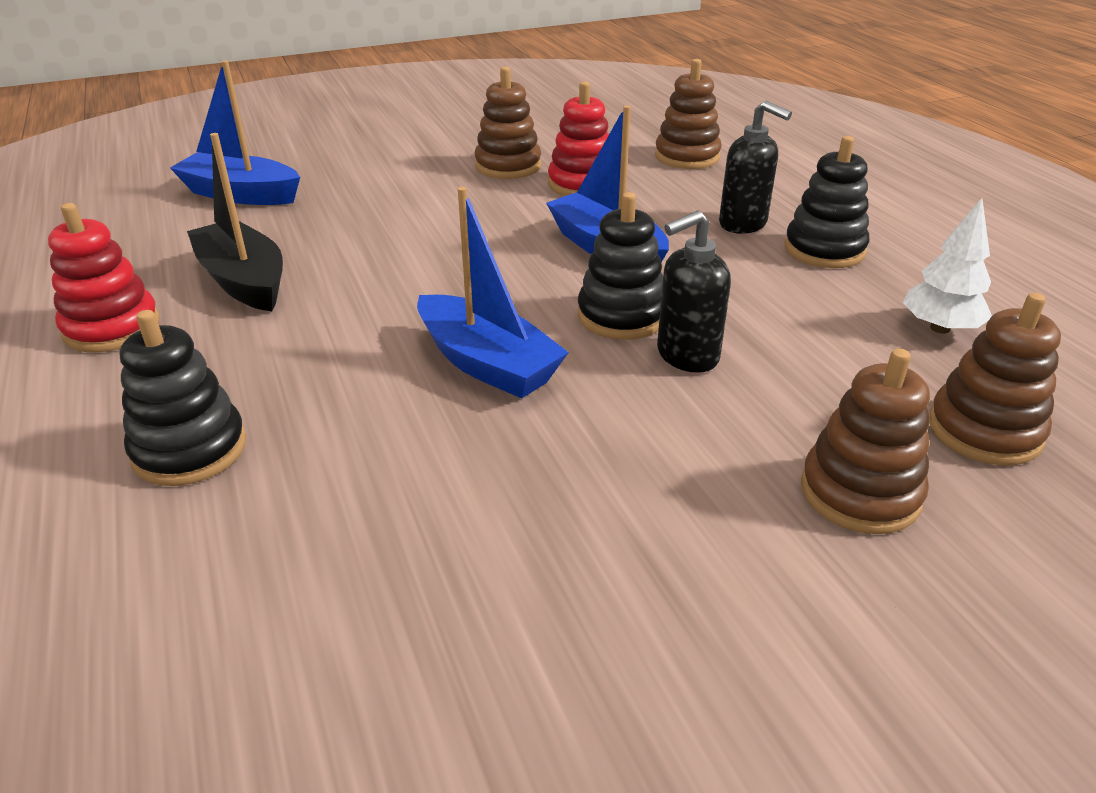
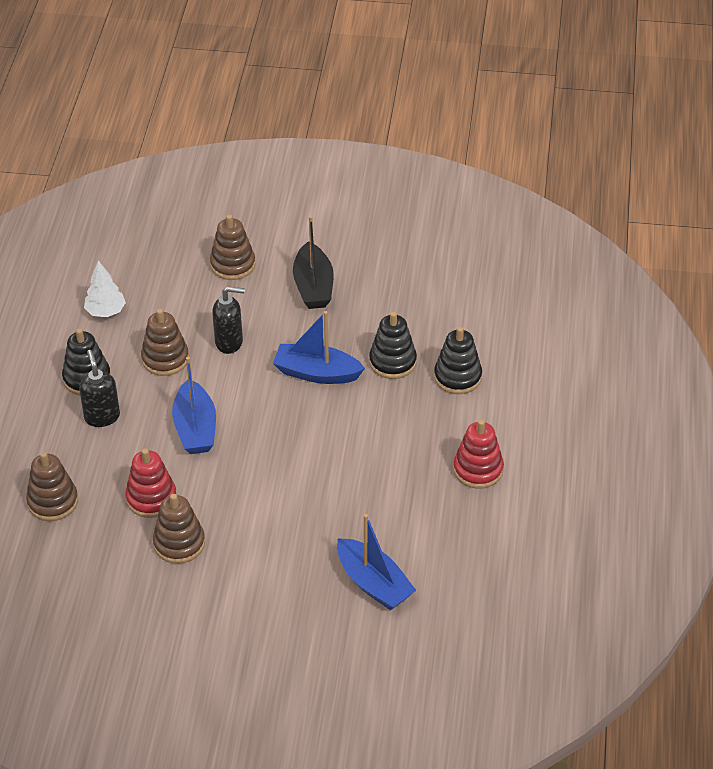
camera: 150 degrees left, 10 degrees up
(244, 281) = (402, 482): black boat -> black boat (313, 286)
(487, 364) = (316, 373): blue boat -> blue boat turned 60 degrees counterclockwise
(622, 316) = (234, 376): black stacking toy -> black stacking toy (392, 362)
(984, 431) = (159, 266): brown stacking toy -> brown stacking toy (165, 359)

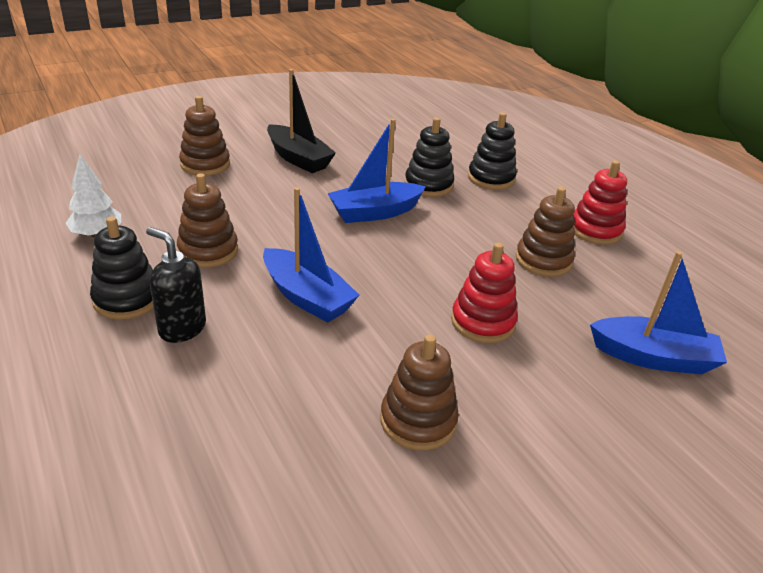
camera: 40 degrees left, 10 degrees down
(53, 502) = (199, 454): brown stacking toy -> brown stacking toy (543, 260)
(151, 498) = (330, 387): red stacking toy -> red stacking toy (482, 322)
(229, 342) = (264, 217): black soap dispenser -> none

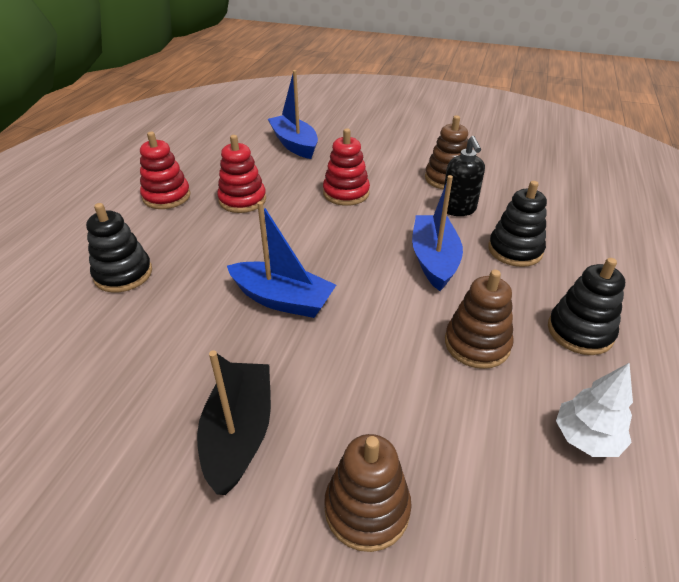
camera: 130 degrees left, 5 degrees up
(182, 328) = (545, 284): black soap dispenser -> black soap dispenser (458, 209)
(428, 185) = (185, 300): black stacking toy -> black stacking toy (515, 250)
(543, 260) = (242, 200): brown stacking toy -> red stacking toy

